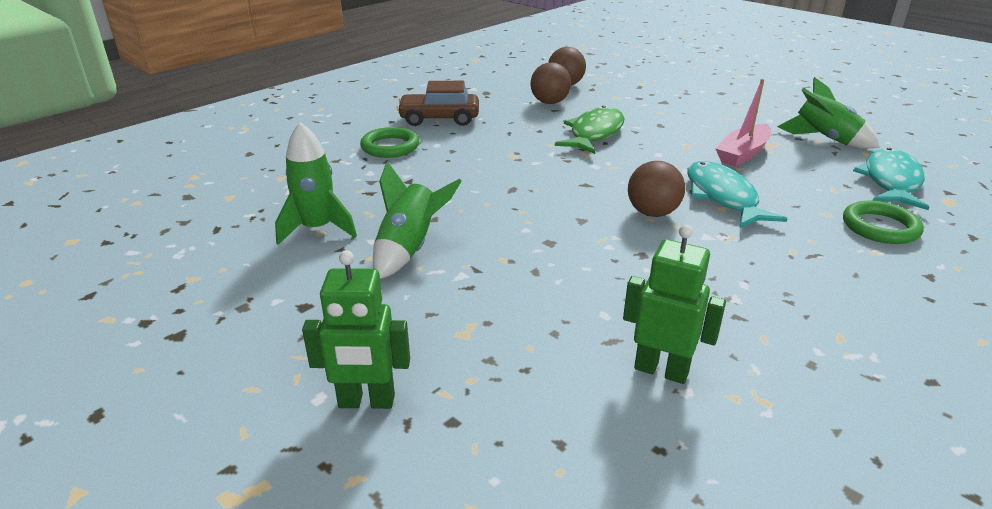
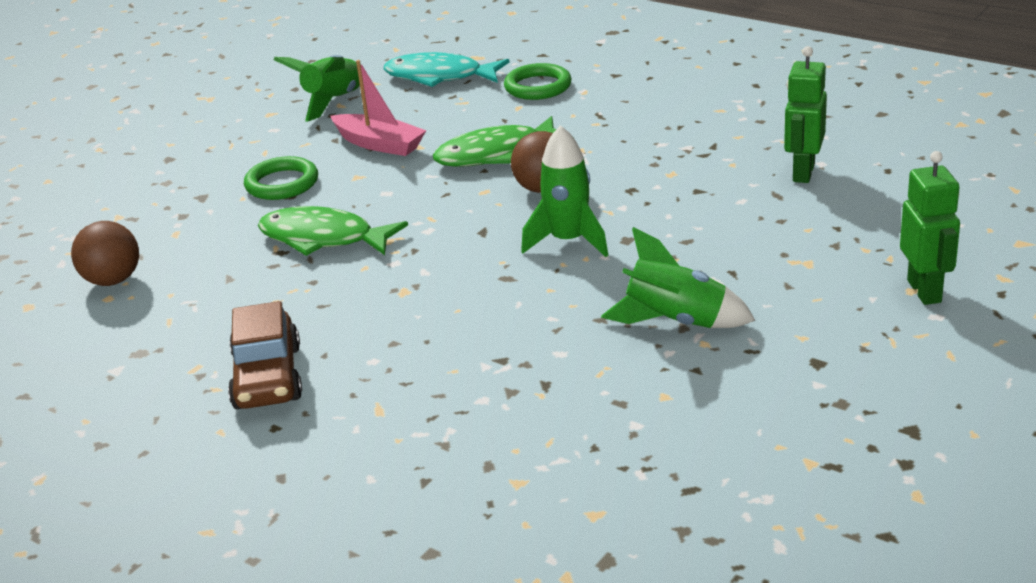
camera: 95 degrees left, 0 degrees up
(317, 229) = (658, 400): green rocket -> green rocket (568, 241)
(390, 147) = (386, 402): green ring -> green ring (282, 183)
(549, 102) = (197, 286): brown ball -> none
(722, 197) = (495, 154): turquoise fish -> green fish

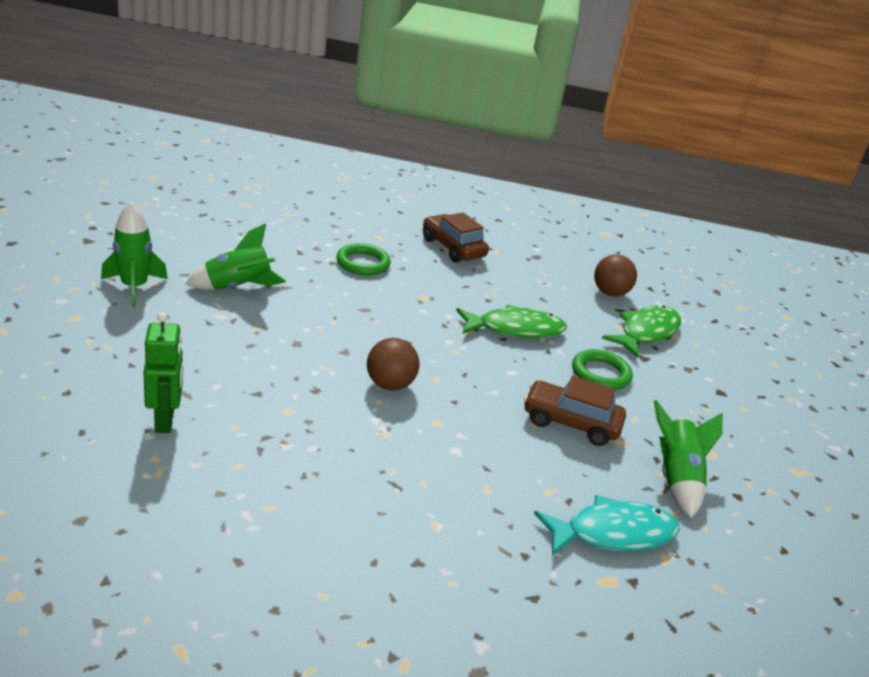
camera: 145 degrees right, 0 degrees up
(379, 144) = (570, 423): pink boat -> brown car
(495, 154) = (459, 420): green fish -> green fish (646, 332)
(538, 87) = (491, 527): green ring -> green ring (363, 263)
(568, 241) = (339, 338): green rocket -> green rocket (134, 287)
(925, 291) = (66, 316): green robot -> none

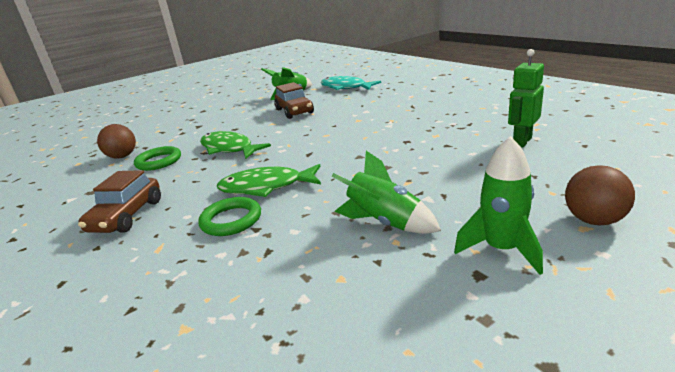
camera: 125 degrees left, 5 degrees down
(390, 385) = (357, 136): brown ball -> brown ball (593, 220)
(600, 374) = (236, 123): green ring -> green ring (159, 161)
(646, 332) = (165, 135): green fish -> green fish (266, 187)

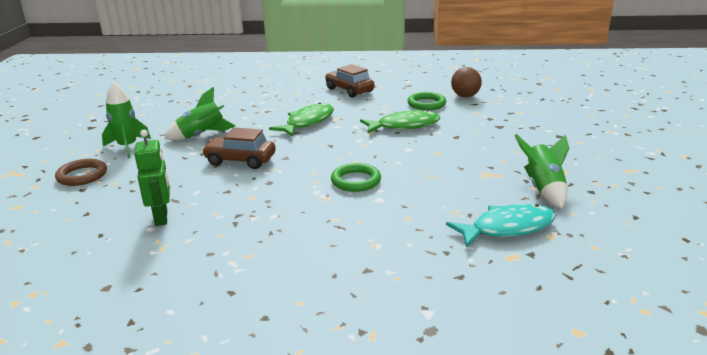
camera: 125 degrees right, 0 degrees up
(231, 220) = (288, 108): green ring -> green ring (356, 181)
(294, 111) = (458, 170): brown car -> brown car (240, 160)
(593, 220) = (82, 175): brown ball -> brown ring

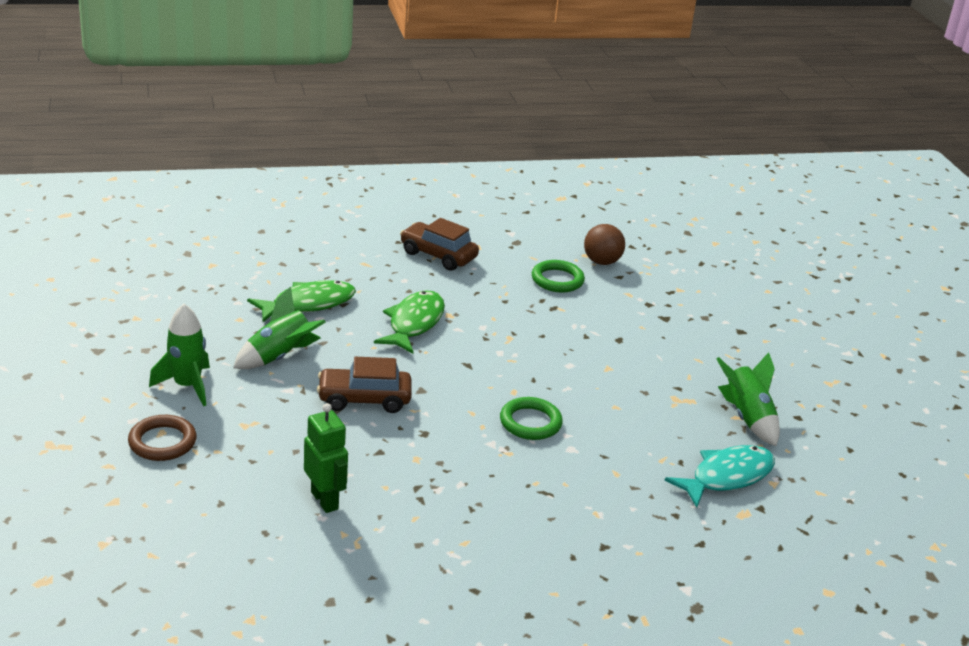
camera: 20 degrees left, 5 degrees up
(404, 126) = (546, 323): green fish -> green fish (308, 304)

